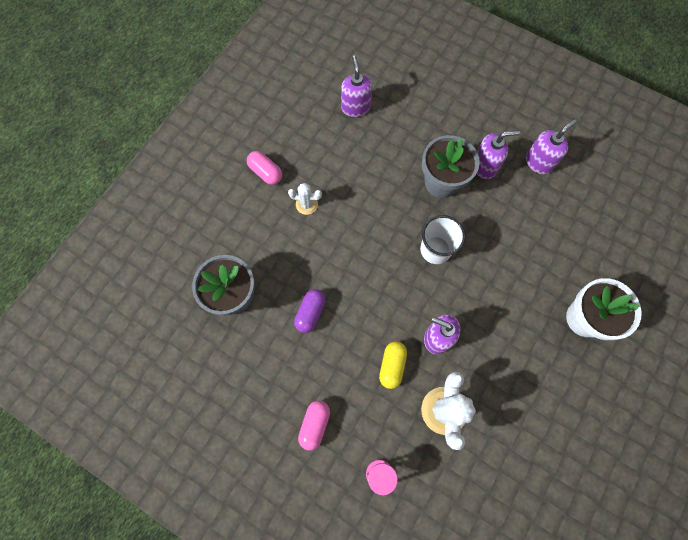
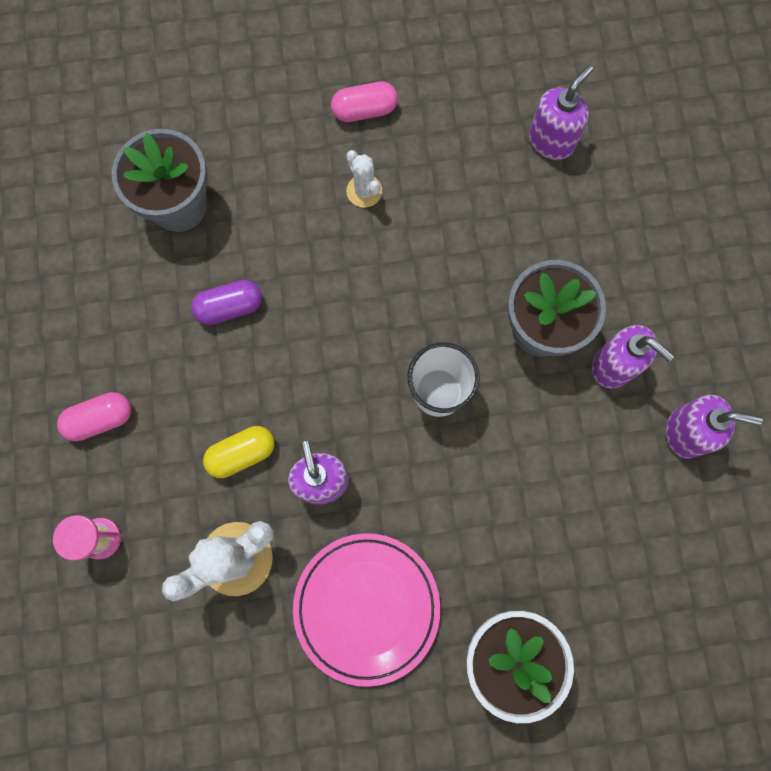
camera: 50 degrees right, 5 degrees up
(266, 172) = (364, 110): pink capsule -> pink capsule turned 75 degrees clockwise
(516, 365) = (366, 607): none -> pink plate

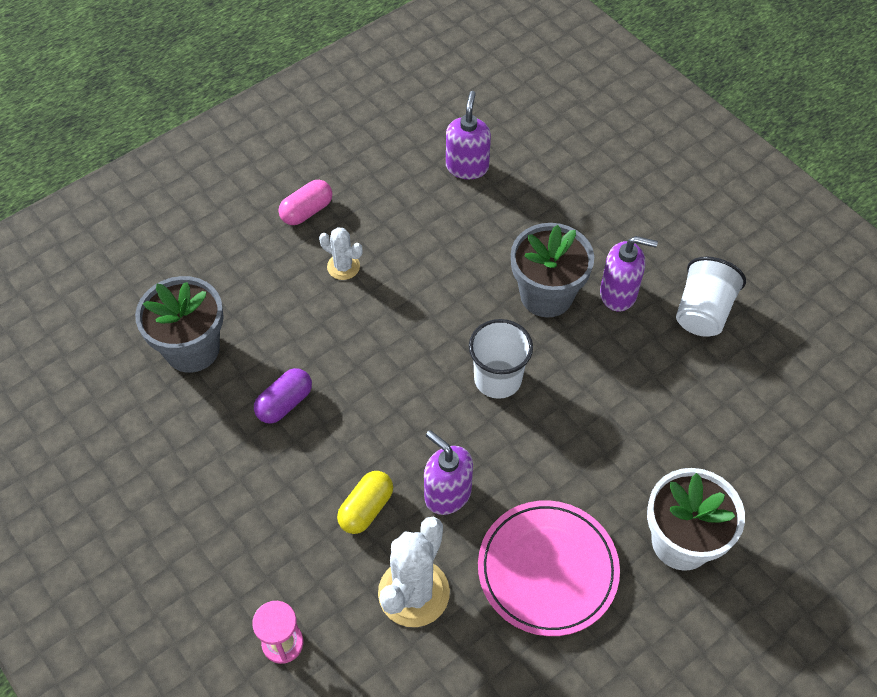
camera: 30 degrees left, 20 degrees down
(100, 419) = (223, 547): pink capsule -> none
(686, 432) = (702, 312): purple soap dispenser -> white cup

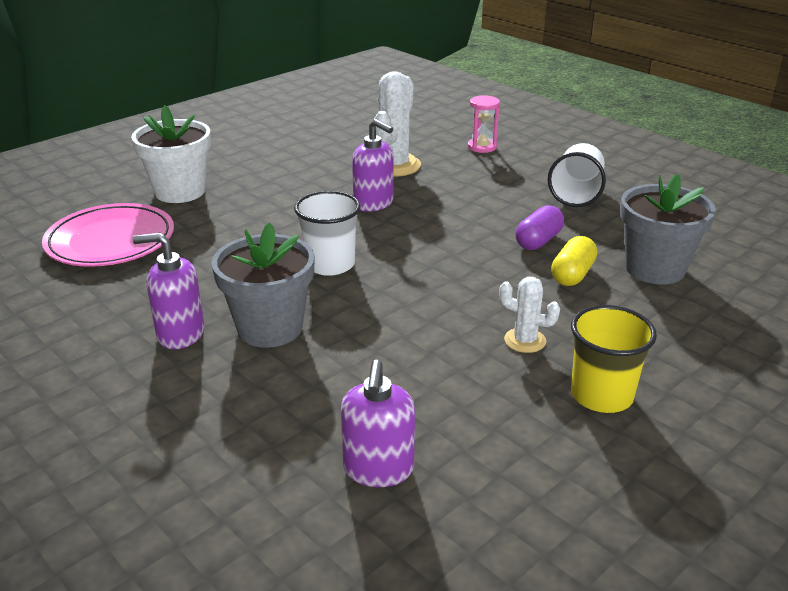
camera: 175 degrees right, 25 degrees down
(307, 211) = (601, 395): pink capsule -> yellow cup
(366, 508) = (441, 194): yellow capsule -> yellow capsule (572, 274)
(547, 569) = (291, 177): pink plate -> pink plate (110, 241)
(702, 312) = (84, 323): white cup -> white cup (576, 194)

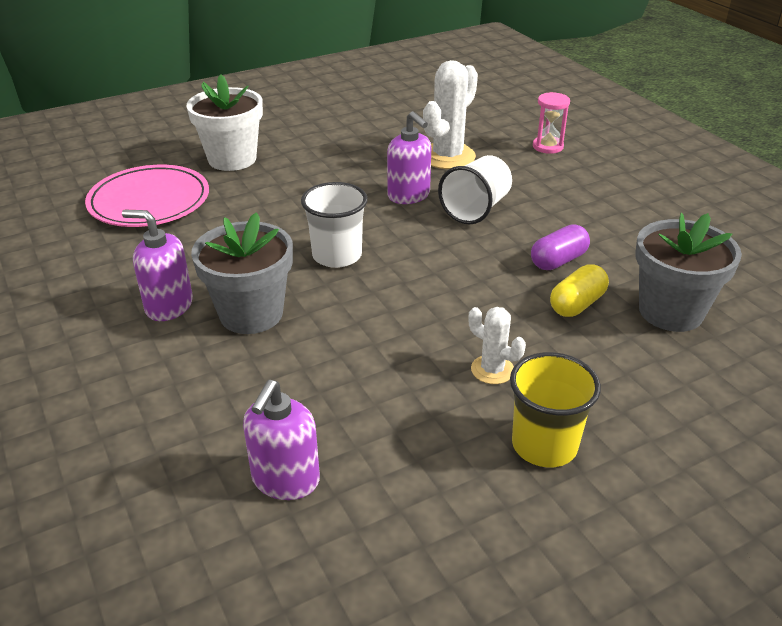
camera: 15 degrees right, 5 degrees up
(576, 194) = (624, 213): white cup -> white cup (476, 209)

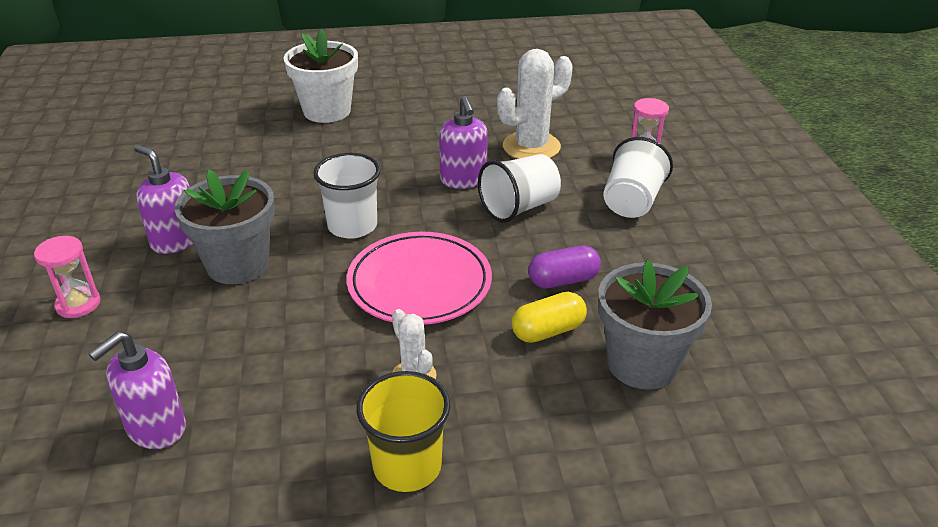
camera: 20 degrees right, 0 degrees up
(110, 388) = (78, 304): none -> pink hourglass
(149, 201) = (228, 138): pink plate -> pink plate (419, 283)
(566, 185) = (632, 202): none -> white cup

